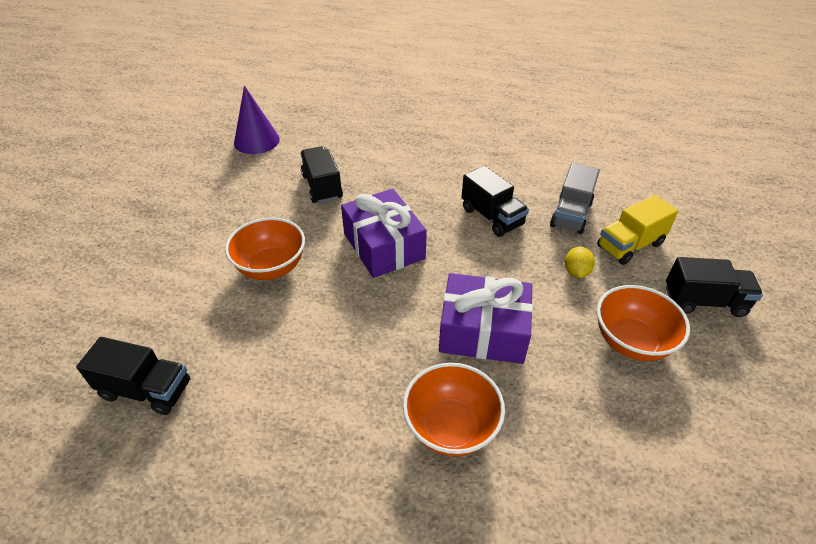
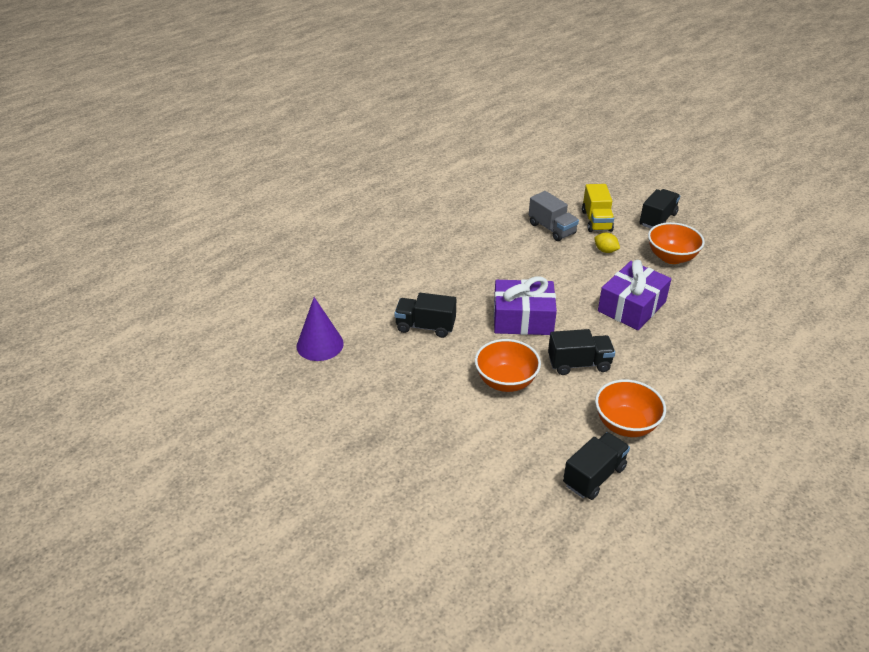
camera: 60 degrees left, 5 degrees down
(451, 427) = (695, 346): orange bowl -> orange bowl (625, 424)
(492, 217) = (529, 260): black truck -> black truck (579, 364)

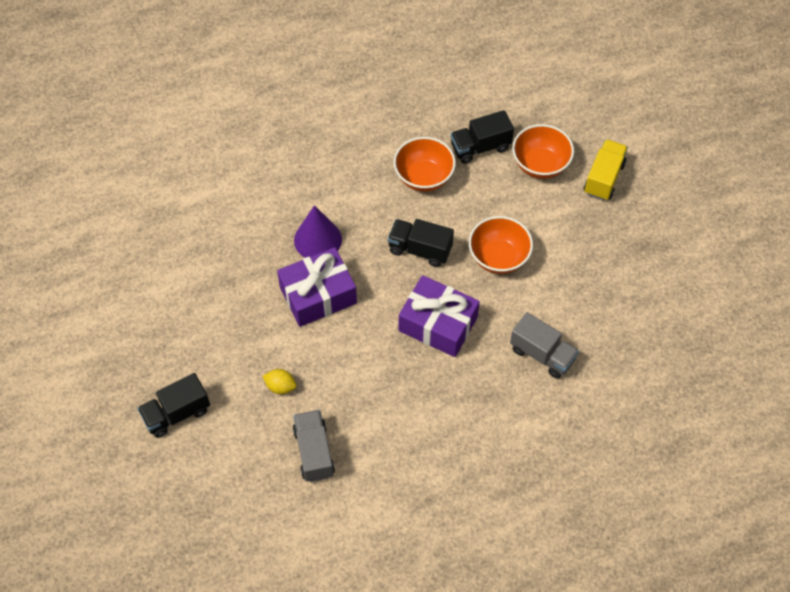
camera: 155 degrees left, 20 degrees up
(320, 344) = (659, 373): purple cone -> purple cone (317, 240)
(425, 326) = (542, 354): black truck -> grey truck
(596, 221) = (250, 443): yellow truck -> yellow truck (604, 178)
(605, 251) = (280, 386): yellow lemon -> yellow lemon turned 45 degrees counterclockwise
(671, 257) = (218, 345): orange bowl -> orange bowl (540, 164)

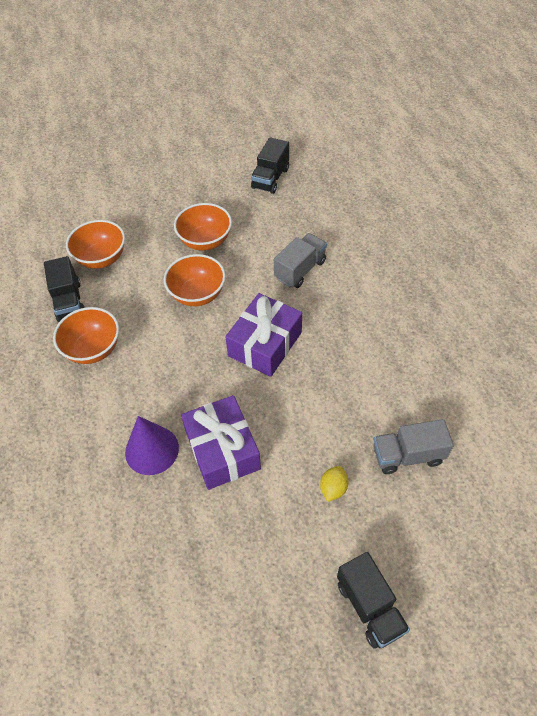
camera: 85 degrees left, 5 degrees down
(420, 249) = (179, 355): black truck -> black truck (270, 178)
(576, 257) = (205, 241): none -> orange bowl
(604, 178) = (127, 217): yellow truck -> none

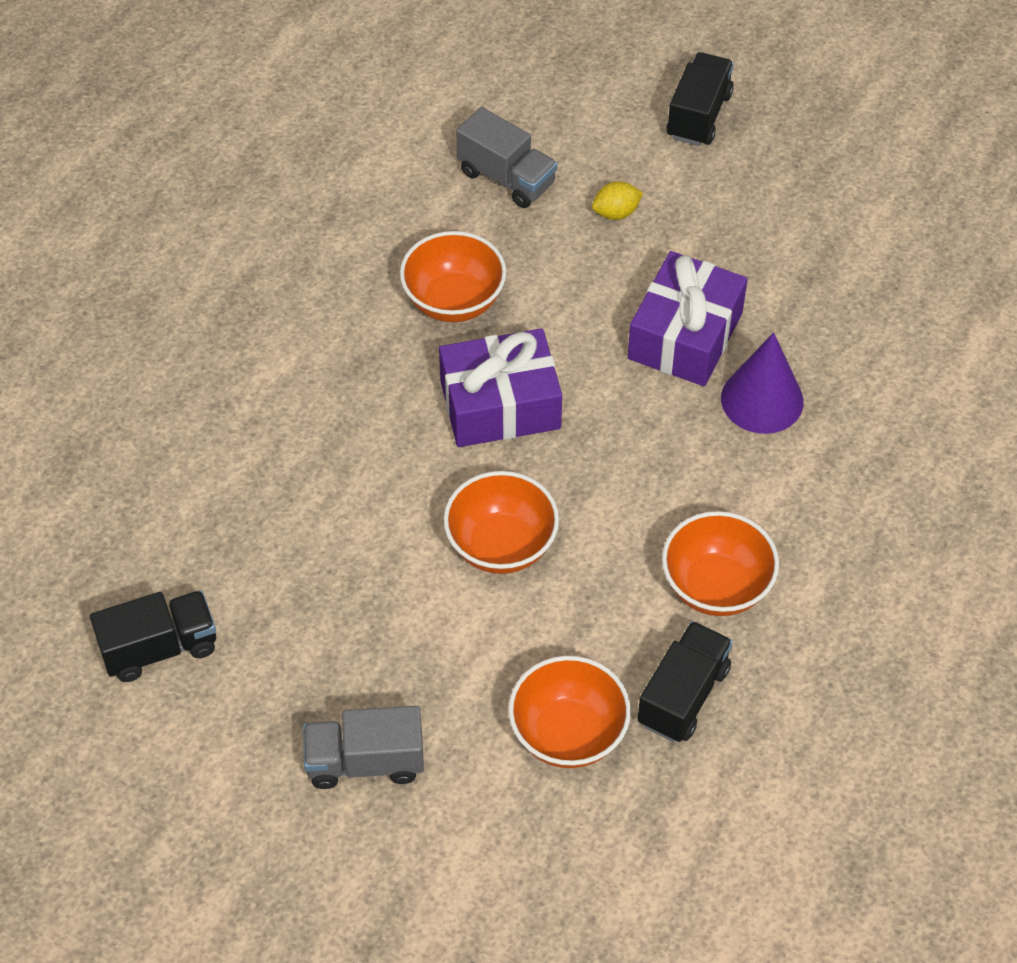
camera: 135 degrees left, 0 degrees up
(205, 241) = (392, 623): orange bowl -> orange bowl (454, 301)
(300, 270) = (330, 459): grey truck -> grey truck (365, 762)

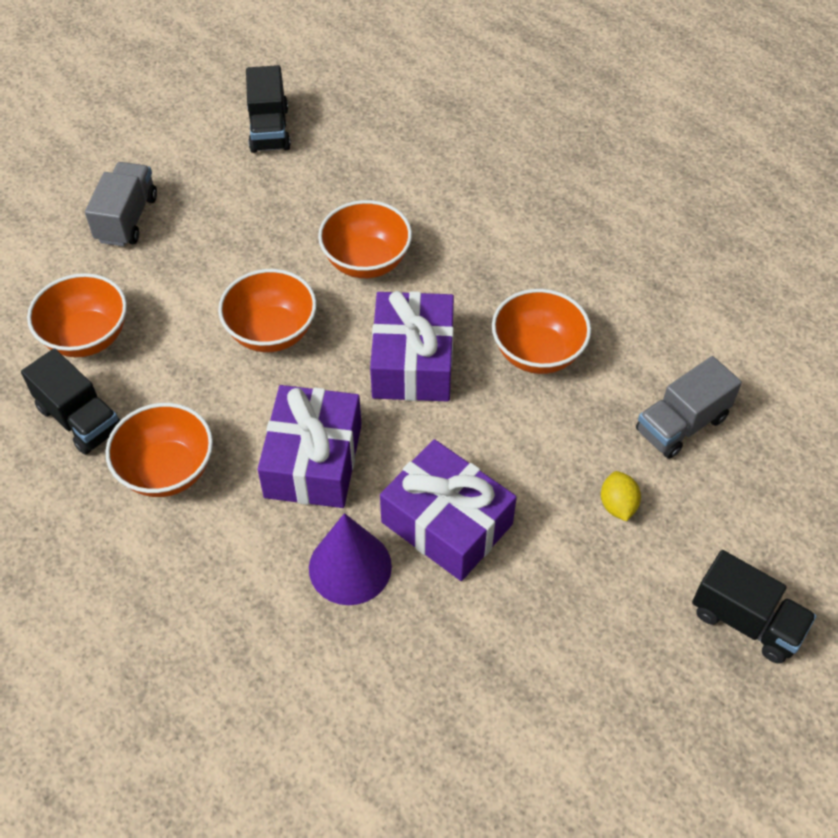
camera: 105 degrees right, 0 degrees up
(367, 481) = (366, 261): none -> orange bowl
(655, 460) = (313, 460): none -> purple gift

